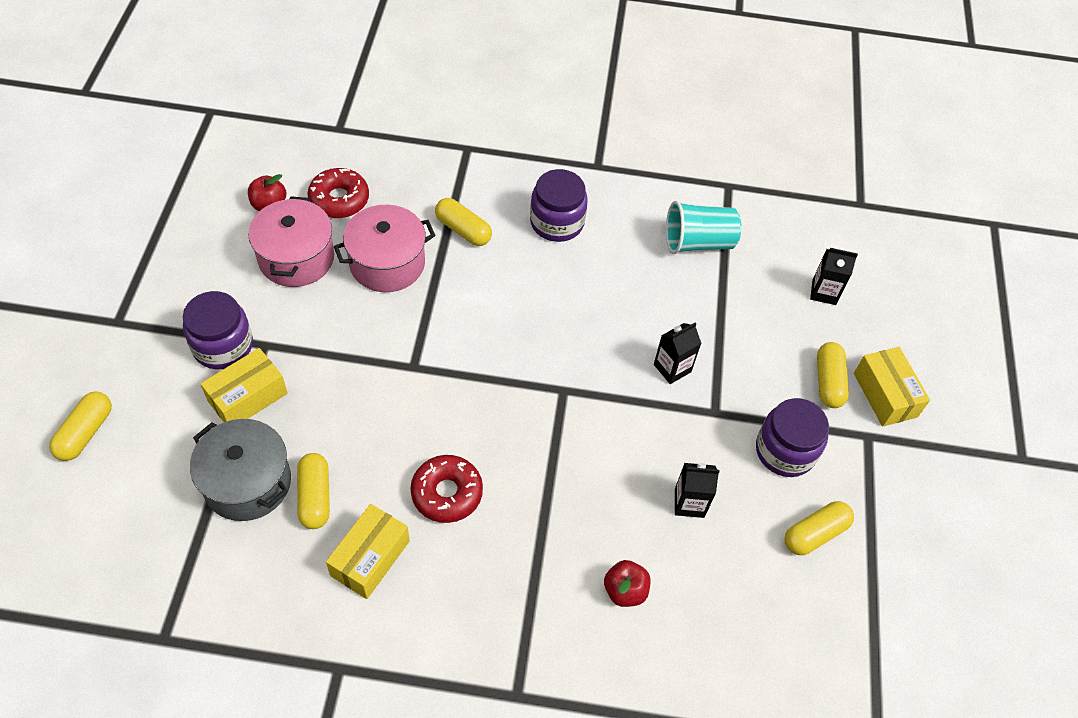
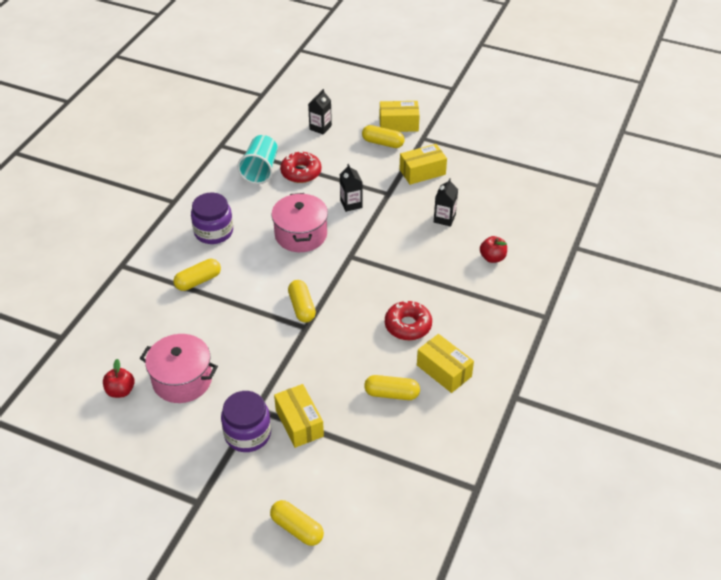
camera: 70 degrees left, 10 degrees down
(247, 482) = (370, 430): grey pot -> none
(339, 199) = (136, 347): red donut -> red donut (301, 172)
(387, 263) = (210, 327): pink pot -> pink pot (301, 234)
(785, 451) = (422, 172): purple jar -> yellow box
(815, 534) = (476, 174): yellow capsule -> yellow capsule (302, 307)

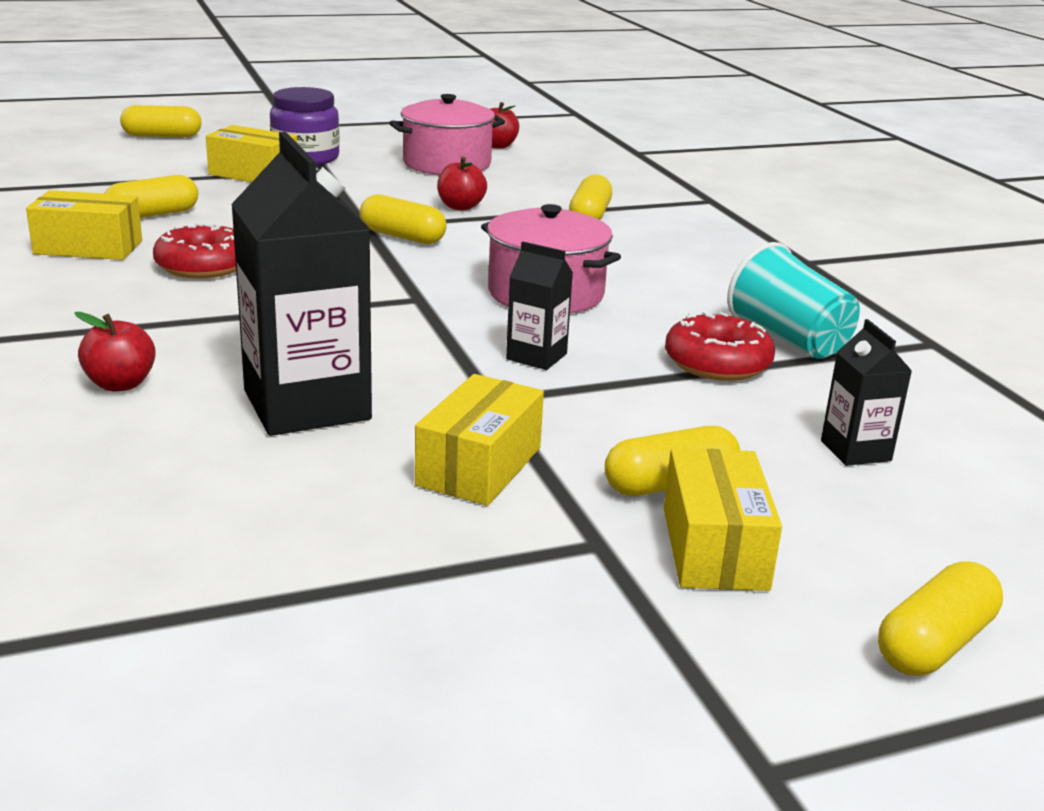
camera: 135 degrees right, 20 degrees down
(213, 232) = (677, 255): purple jar -> none
(241, 322) = (460, 207): none -> red apple
(388, 88) = (934, 643): none -> yellow capsule
(398, 124) = (714, 548): yellow box -> yellow box turned 45 degrees counterclockwise
(444, 218) = (307, 405): black carton -> black carton, size x2.04

